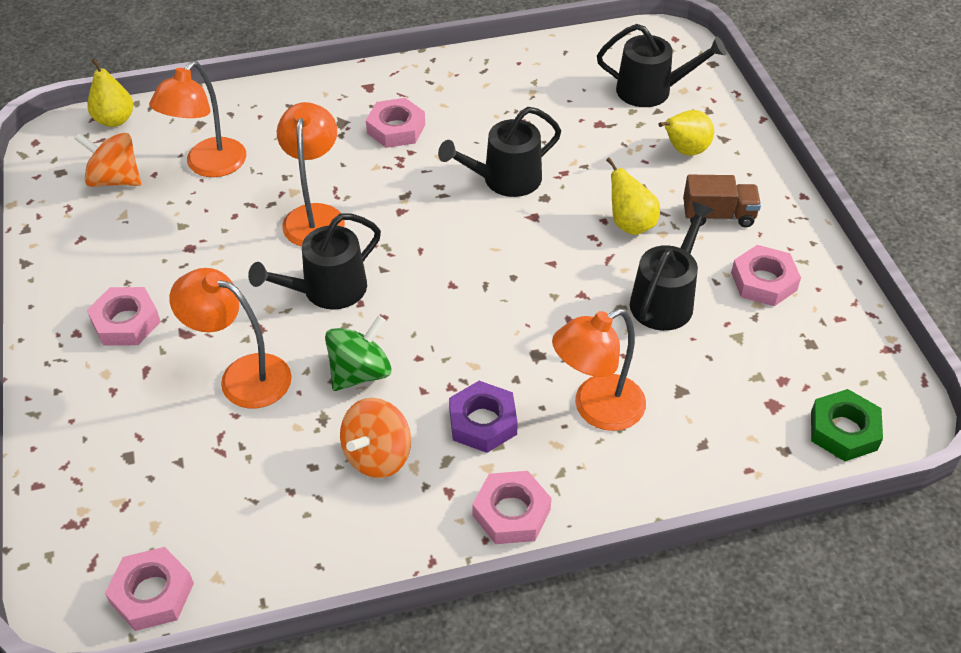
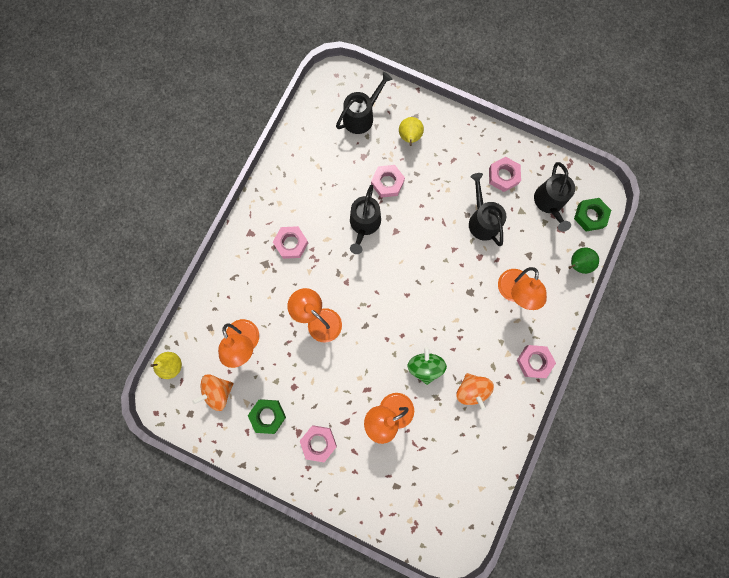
camera: 50 degrees left, 30 degrees up
(122, 246) = (268, 416): none -> green nut
(152, 593) = (470, 517): pink nut -> pink nut (387, 183)
(327, 290) = (368, 347): black watering can -> black watering can (549, 202)
(483, 422) = (486, 339): purple nut -> none
(630, 224) = (432, 197): yellow pear -> none
(718, 215) = (456, 159): brown truck -> none
(742, 466) = (577, 264): none -> green pear

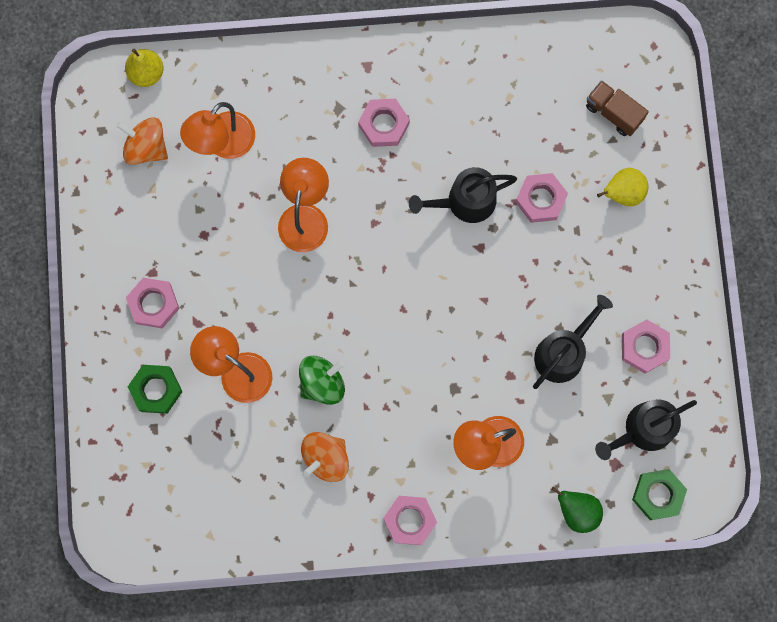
camera: 60 degrees right, 0 degrees up
(268, 416) = (151, 224): green nut -> green nut (156, 390)
(361, 117) = (613, 113): black watering can -> brown truck

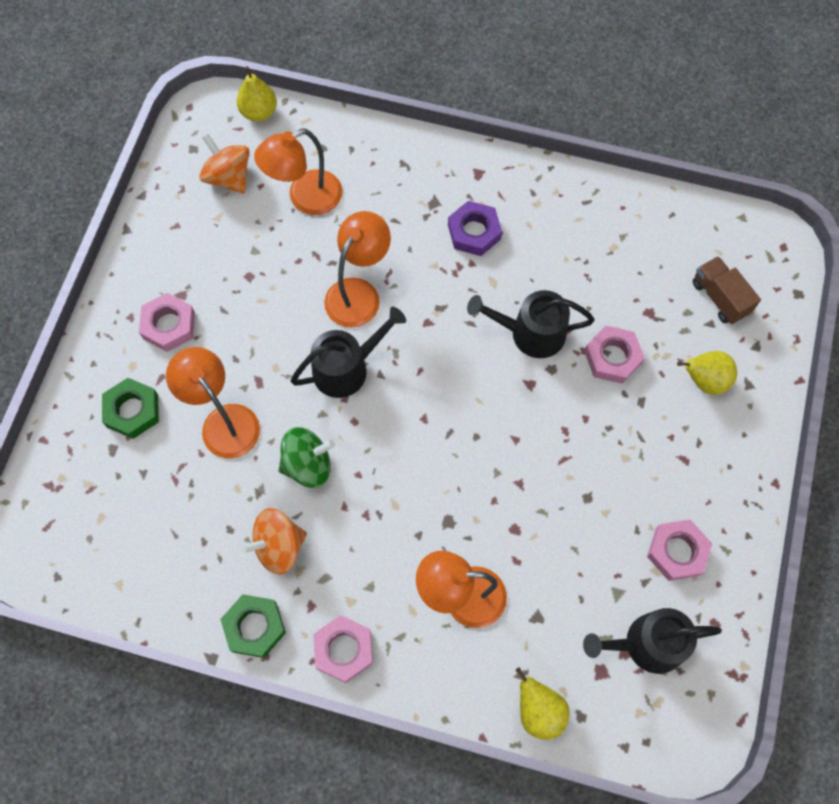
camera: 20 degrees right, 10 degrees down
(384, 124) = (474, 232): pink nut -> purple nut
(563, 352) = (583, 525): black watering can -> black watering can (346, 368)
(577, 511) = (538, 711): green pear -> yellow pear
(658, 495) = (640, 727): green nut -> green nut (254, 627)

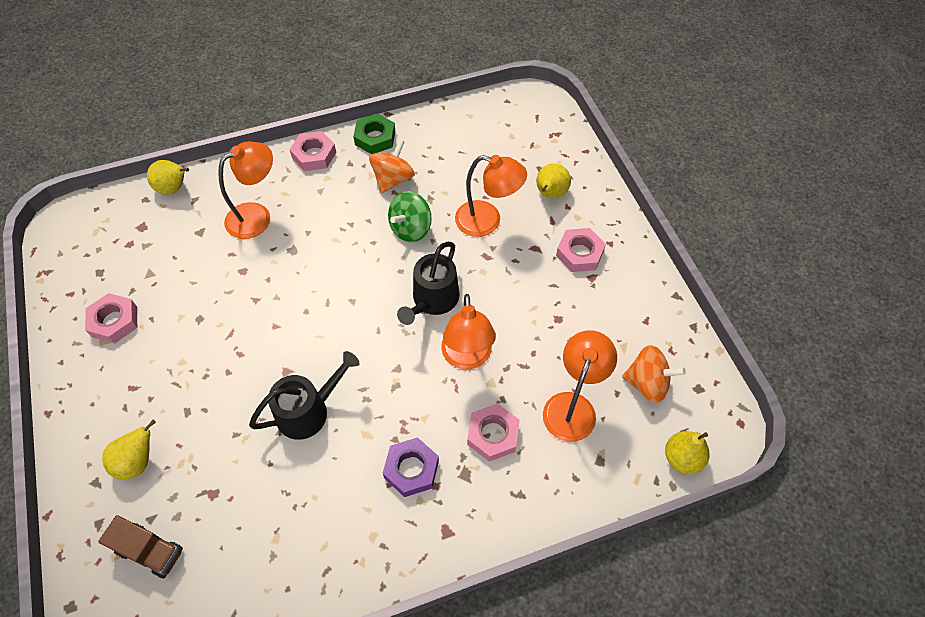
camera: 145 degrees right, 10 degrees down
(132, 411) = (550, 194): green nut -> yellow pear
(612, 357) = (228, 433): pink nut -> pink nut (493, 435)
(647, 644) = (115, 257): black watering can -> none

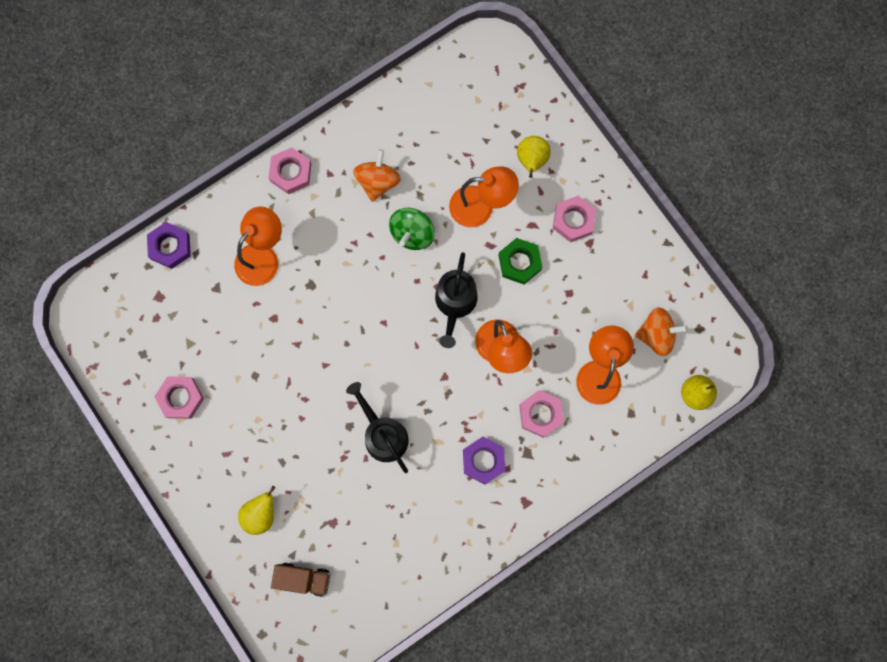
camera: 15 degrees left, 20 degrees up
(174, 188) = (170, 247): yellow pear -> purple nut
(308, 411) = (383, 434): black watering can -> black watering can turned 75 degrees counterclockwise
(375, 138) = (343, 136): green nut -> green nut (519, 262)

